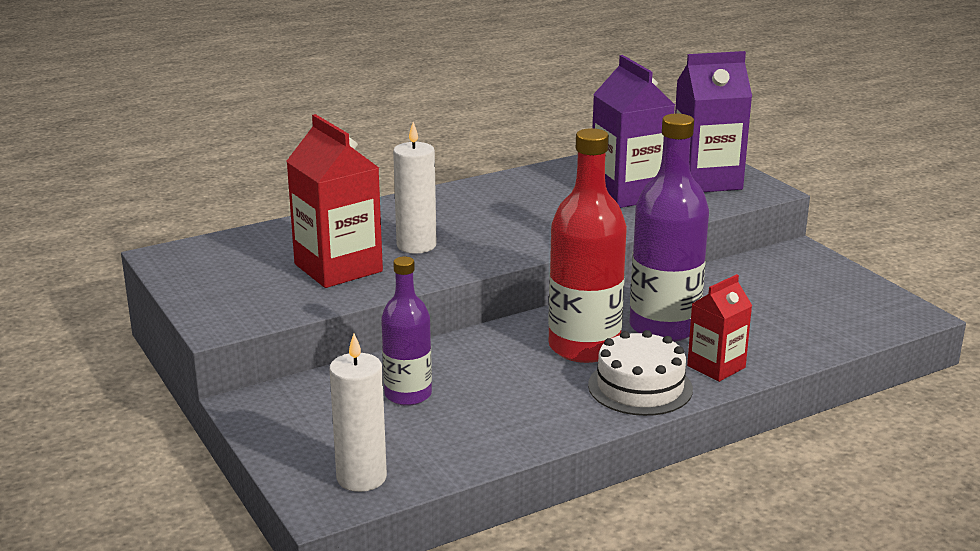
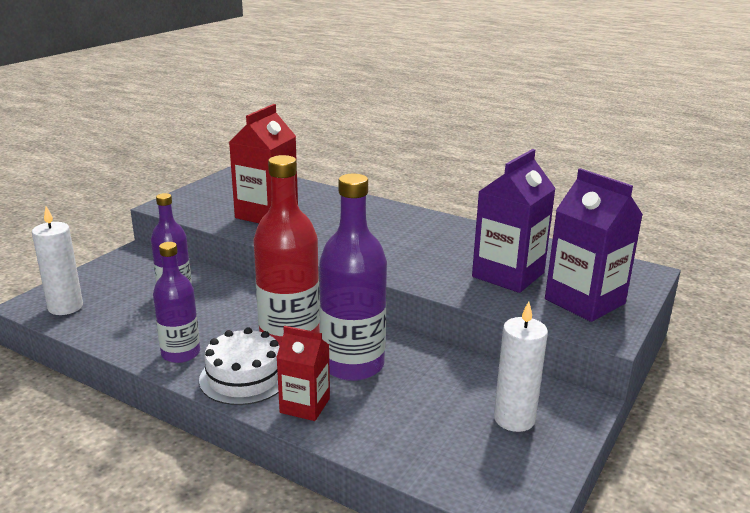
camera: 60 degrees right, 0 degrees up
(416, 245) = (323, 226): white candle -> white candle (514, 419)
(559, 415) = (180, 353): none -> purple bottle

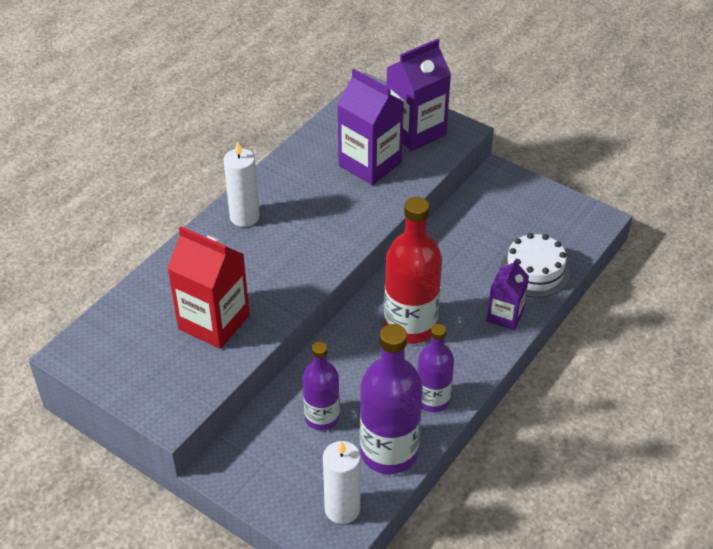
camera: 85 degrees left, 20 degrees up
(244, 377) = (468, 353): white cake -> white cake (534, 271)
(305, 405) = (505, 316): red carton -> purple carton
(353, 365) = (451, 286): purple bottle -> purple bottle (389, 452)
(514, 419) = (515, 208): white candle -> white candle (244, 217)

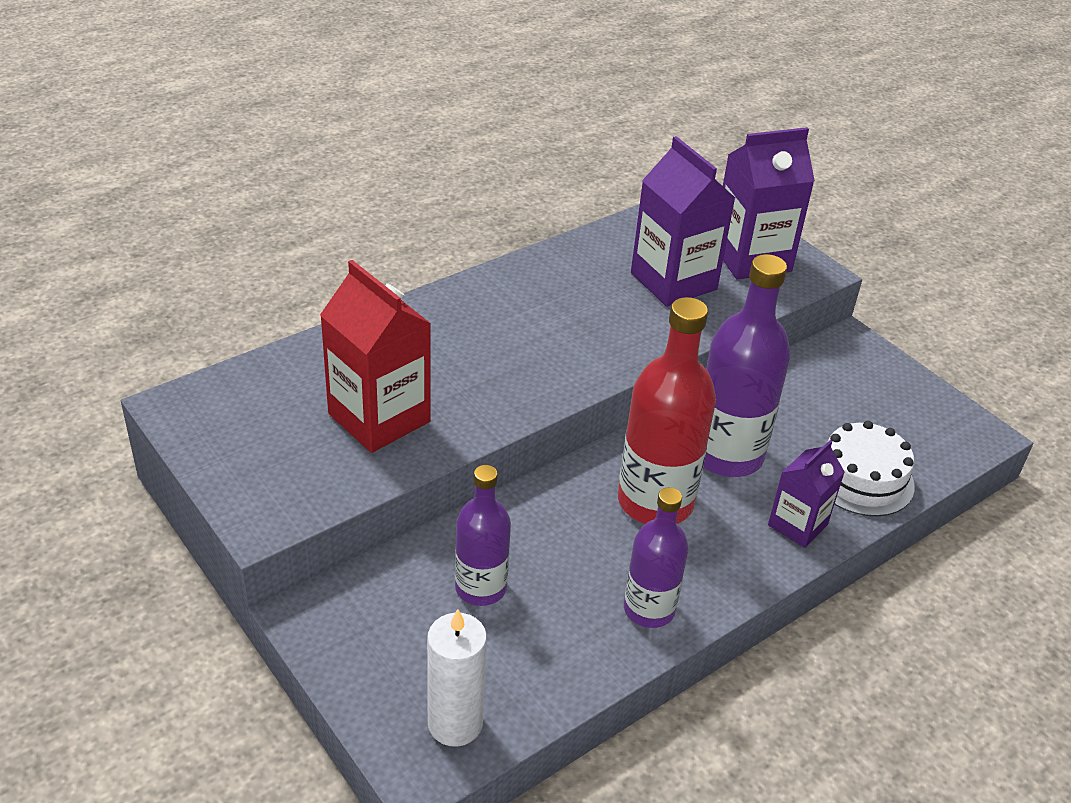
camera: 15 degrees right, 5 degrees down
(244, 217) = (480, 303): white candle -> none
(389, 452) = (556, 663): purple bottle -> purple bottle (727, 455)

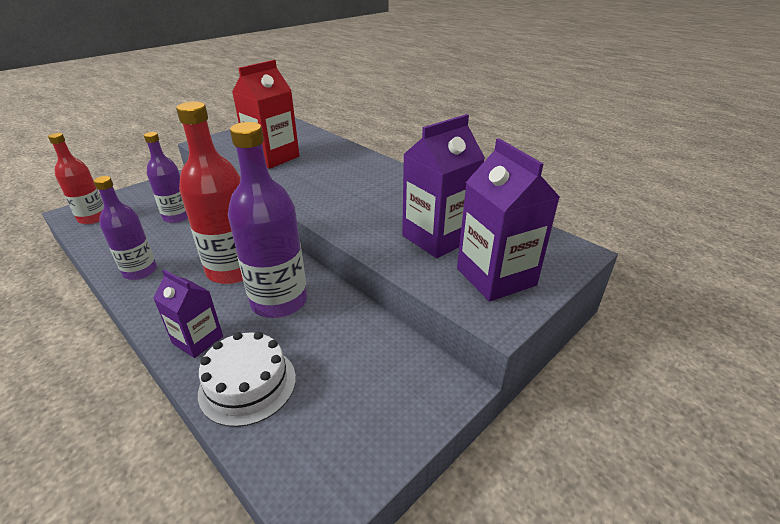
camera: 85 degrees right, 5 degrees down
(455, 723) = (92, 218): white candle -> red bottle

